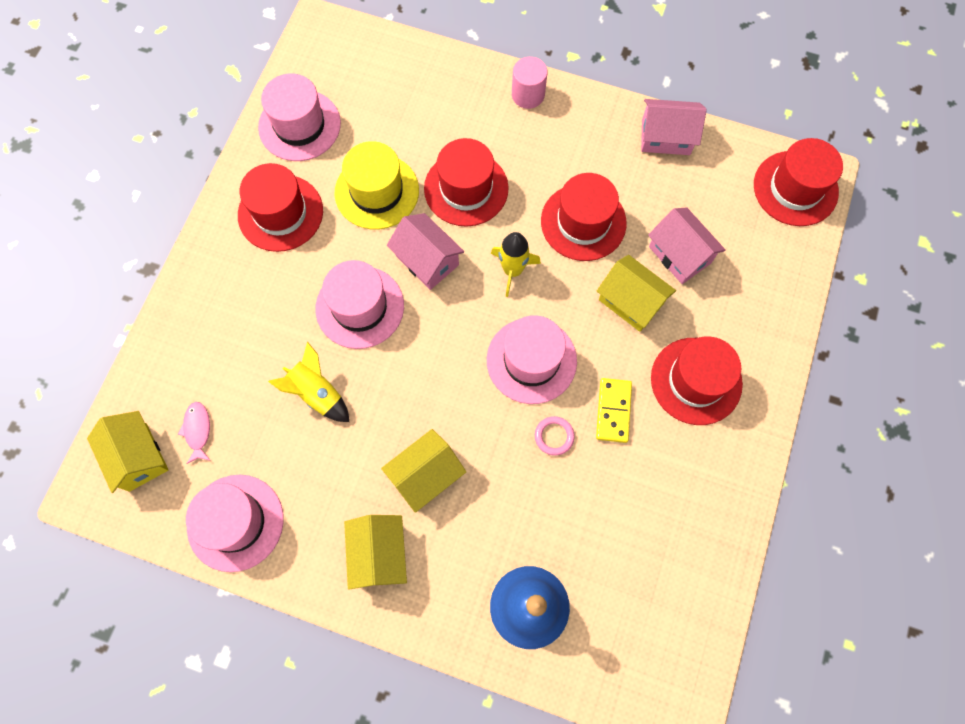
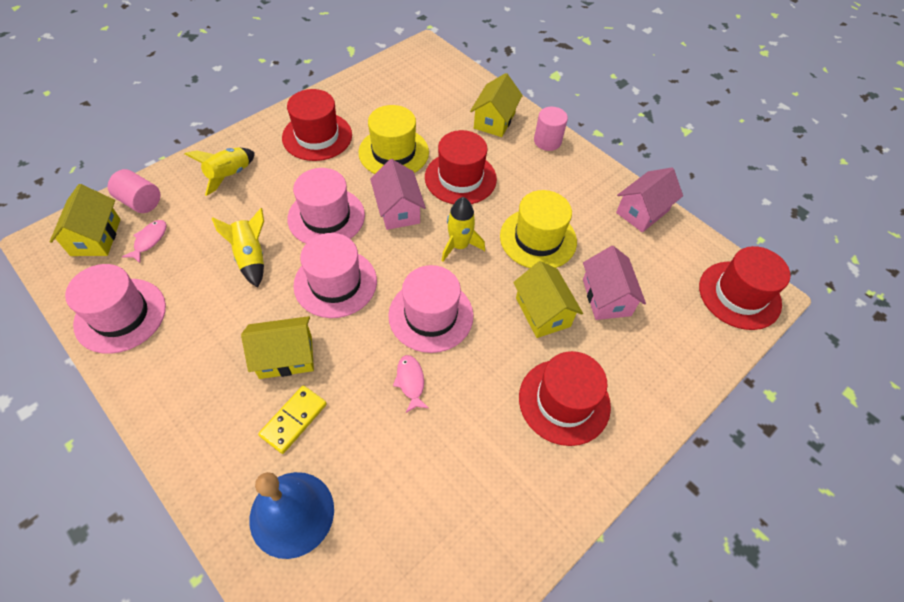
camera: 25 degrees right, 15 degrees down
(151, 392) = (140, 202): none -> pink cylinder
(222, 311) = (229, 175): none -> yellow rocket
(299, 125) = (370, 94): pink hat -> pink hat (335, 283)
(379, 554) = (204, 397): yellow house -> yellow house (494, 120)
(554, 436) = (410, 382): pink ring -> pink fish
(583, 222) = (538, 239): red hat -> yellow hat
(613, 411) = (475, 388): yellow domino -> yellow domino (294, 420)
(666, 137) = (642, 211): pink house -> pink house turned 75 degrees counterclockwise

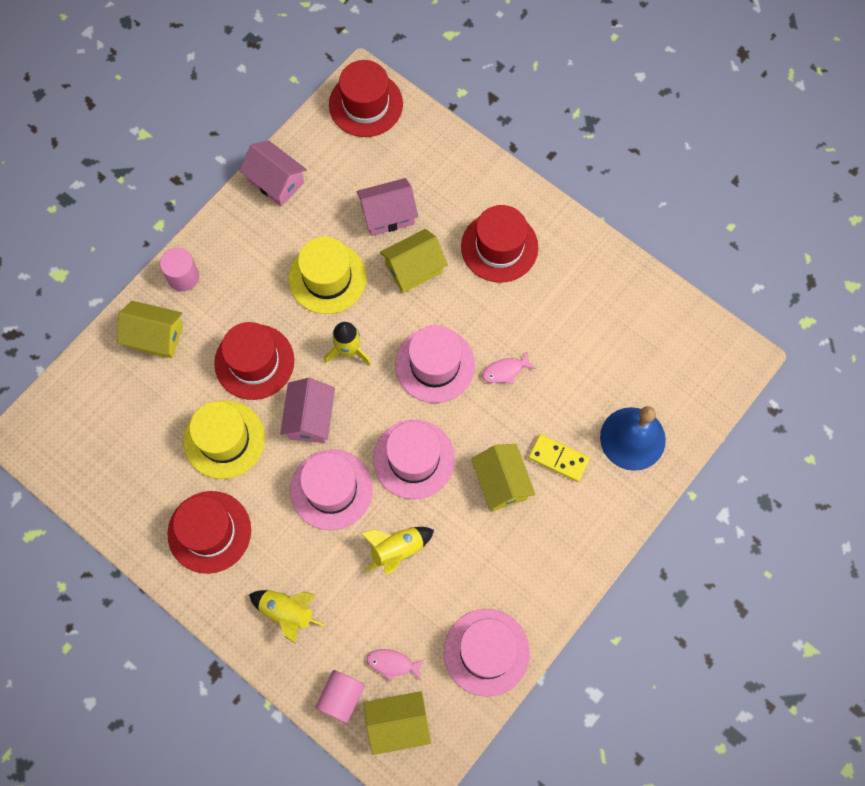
camera: 95 degrees left, 15 degrees up
(398, 210) = (310, 418): pink house -> pink house turned 60 degrees counterclockwise

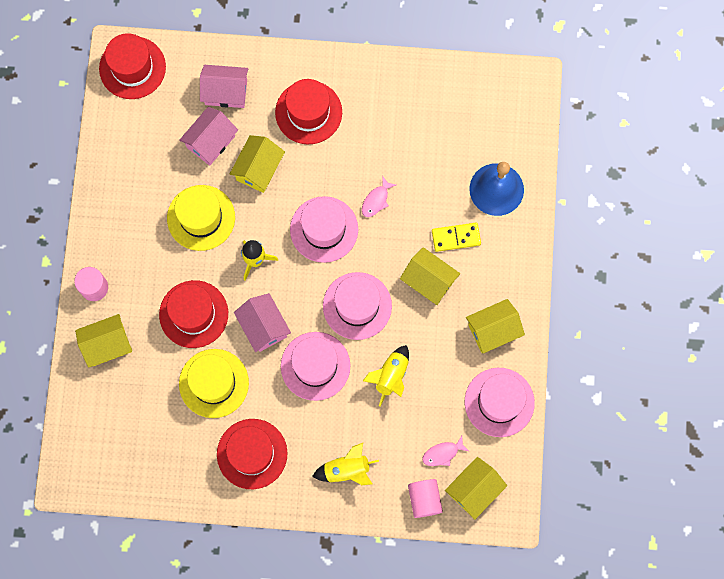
camera: 35 degrees left, 5 degrees up
(276, 182) = (109, 171): pink house -> pink house (226, 92)
(531, 575) = (493, 330): none -> yellow house

